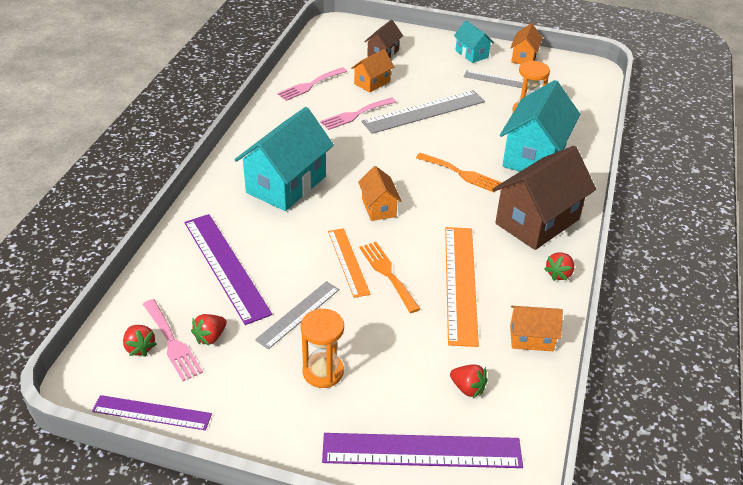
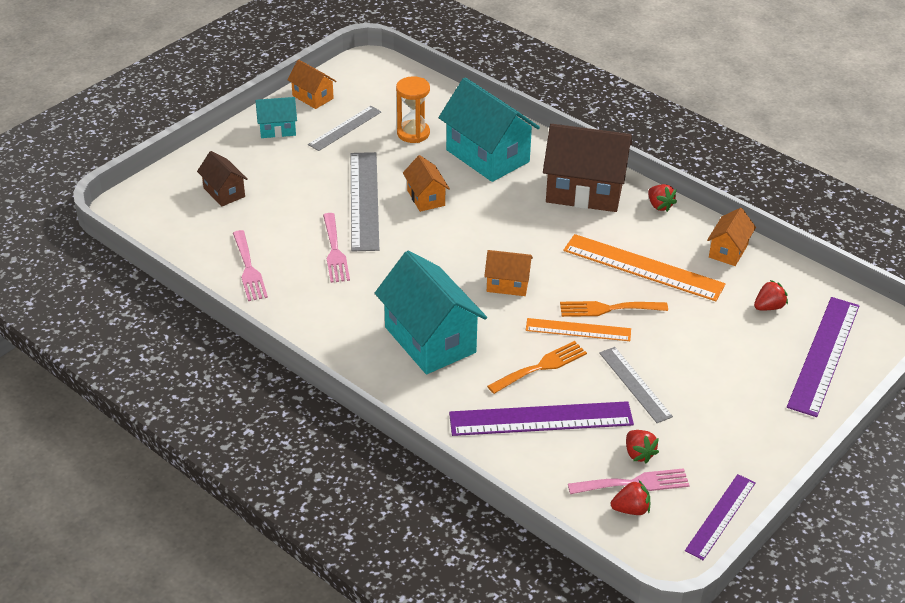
camera: 65 degrees left, 0 degrees up
(323, 372) = (715, 388): orange hourglass -> none
(372, 83) = (280, 220): orange house -> orange house (426, 198)
(461, 173) = (486, 212): orange fork -> orange fork (541, 367)
(537, 221) = (584, 191): brown house -> brown house turned 60 degrees counterclockwise

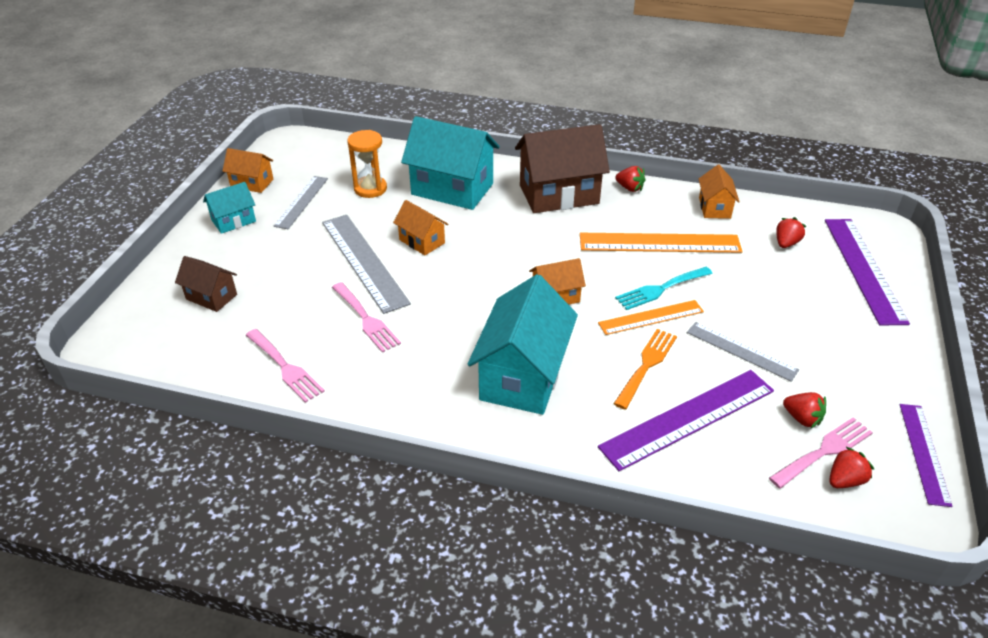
camera: 25 degrees left, 0 degrees up
(430, 340) = (523, 376): turquoise house -> turquoise house turned 75 degrees clockwise
(608, 309) = (660, 289): orange fork -> turquoise fork

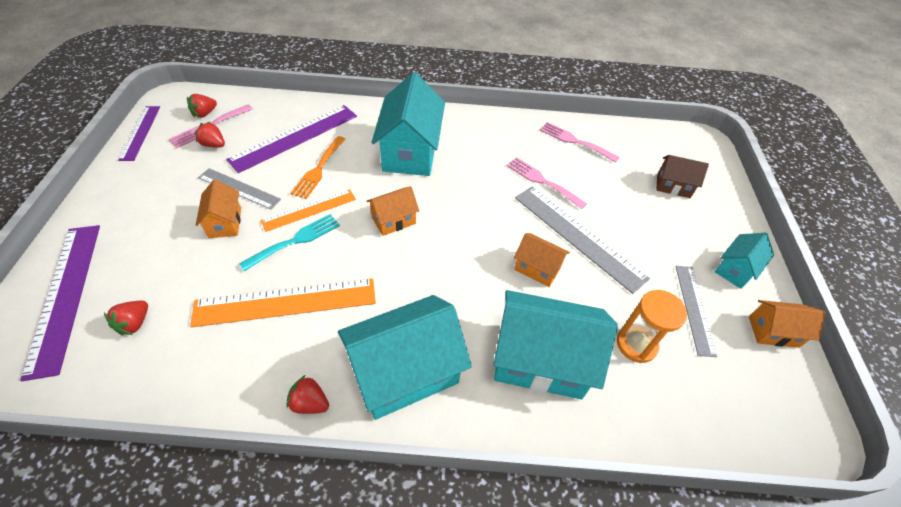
camera: 165 degrees right, 10 degrees up
(559, 194) = (405, 372): brown house -> turquoise house
(714, 208) = (201, 378): orange house -> orange house (225, 222)

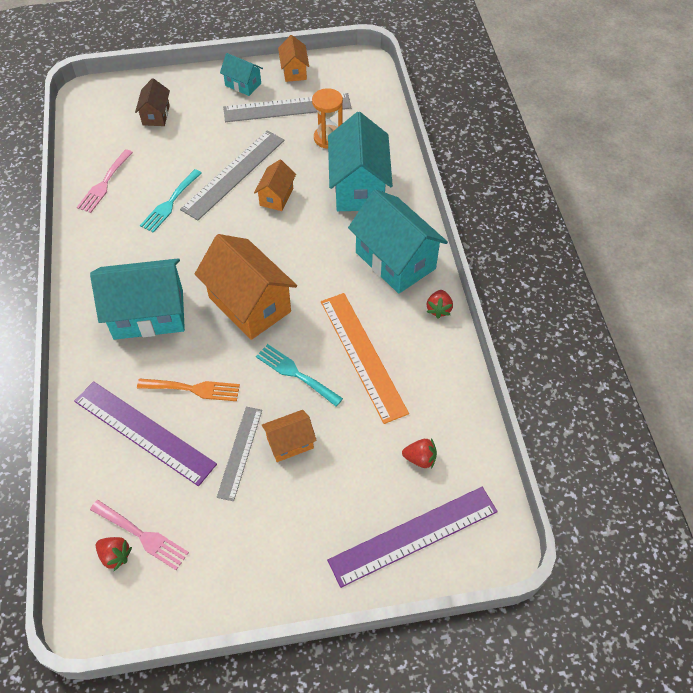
camera: 100 degrees left, 5 degrees up
(140, 132) = (167, 614): purple ruler -> none
(214, 145) = (174, 513): red strawberry -> none
(309, 210) = (254, 376): orange ruler -> none
(393, 220) = (250, 304): orange house -> orange house, size x1.95
(542, 181) = (170, 203): pink fork -> turquoise fork
(694, 308) = (287, 108): grey ruler -> grey ruler, size x1.63

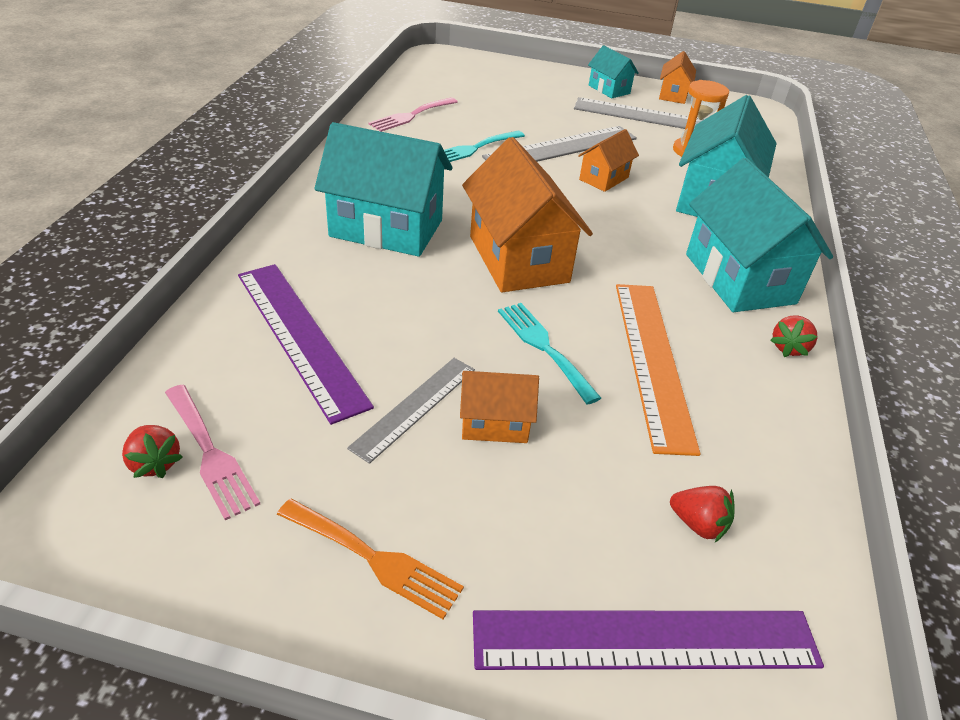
camera: 20 degrees right, 15 degrees down
(156, 115) = (500, 85): brown house -> none
(193, 389) = (395, 315): orange fork -> orange fork (374, 559)

